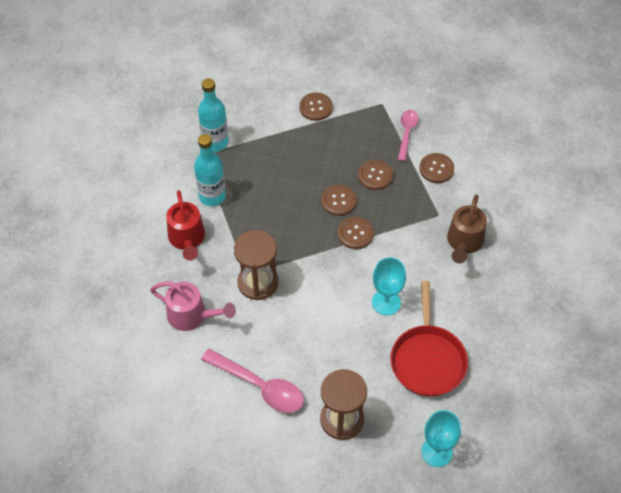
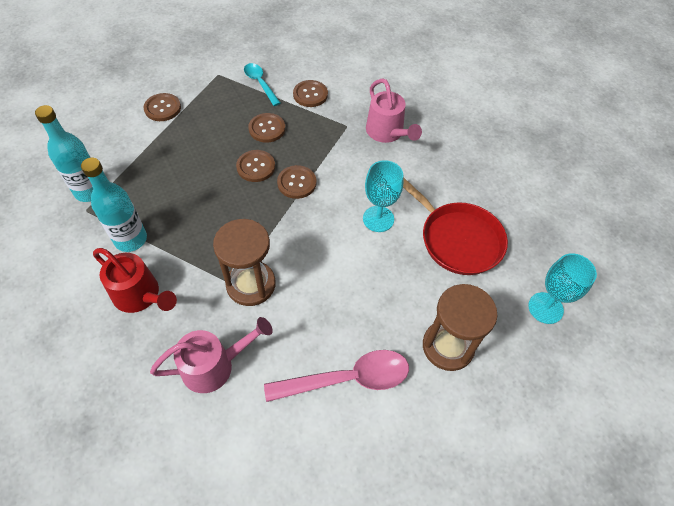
camera: 45 degrees left, 0 degrees up
(407, 133) = (260, 83): pink spoon -> turquoise spoon
(464, 243) = (387, 133): brown watering can -> pink watering can

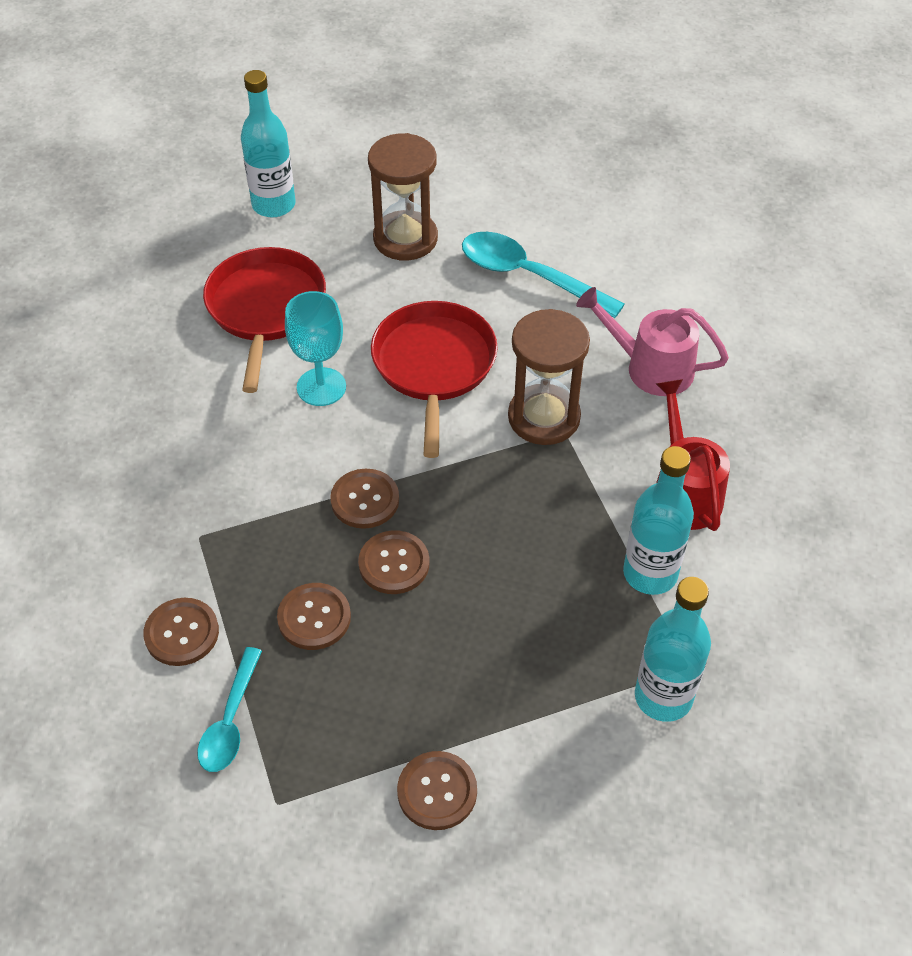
camera: 135 degrees left, 5 degrees down
(338, 272) = (434, 365): none -> red pan
(347, 379) = (529, 276): pink spoon -> turquoise spoon
(387, 133) = (162, 484): pink watering can -> none
(545, 308) = (274, 205): turquoise goblet -> turquoise bottle

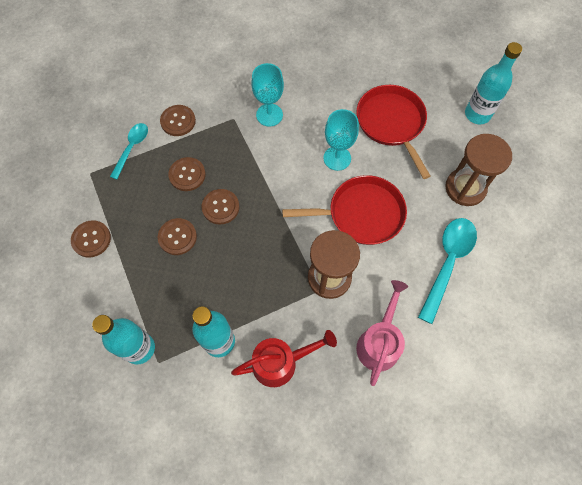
camera: 85 degrees right, 15 degrees up
(205, 478) = (269, 115): none -> turquoise goblet
(230, 720) = (132, 148): turquoise spoon -> turquoise spoon turned 105 degrees clockwise
(266, 308) = (391, 123): red pan -> red pan turned 105 degrees counterclockwise
(365, 500) = (261, 189): brown button -> brown button (177, 237)

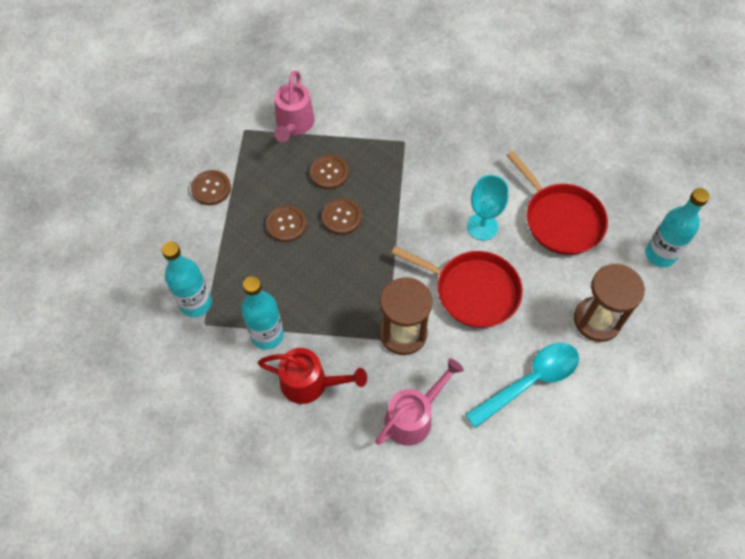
camera: 30 degrees right, 5 degrees down
(132, 148) = (294, 125): turquoise spoon -> pink watering can
(178, 121) = (350, 119): brown button -> none
(269, 115) = (441, 154): turquoise goblet -> none
(391, 123) = (560, 220): red pan -> red pan turned 135 degrees clockwise

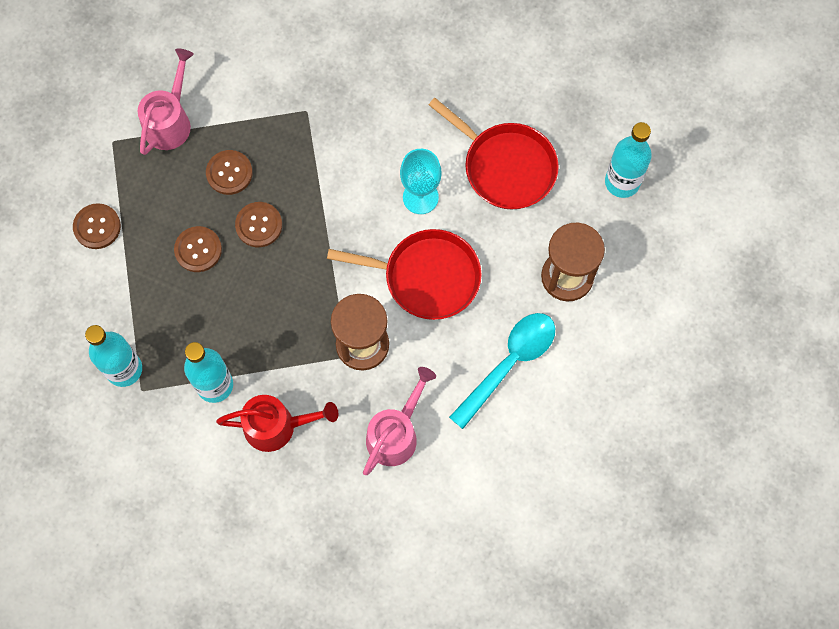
camera: 15 degrees left, 10 degrees up
(294, 125) = (170, 121): pink watering can -> pink watering can turned 150 degrees counterclockwise

